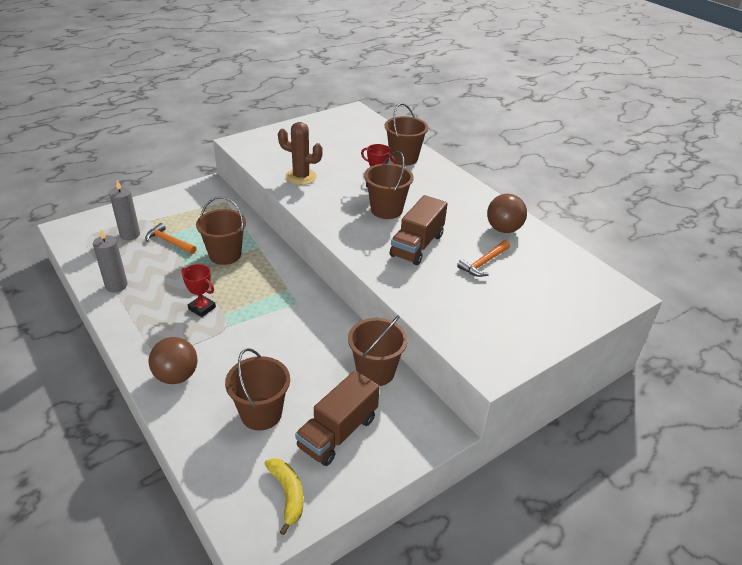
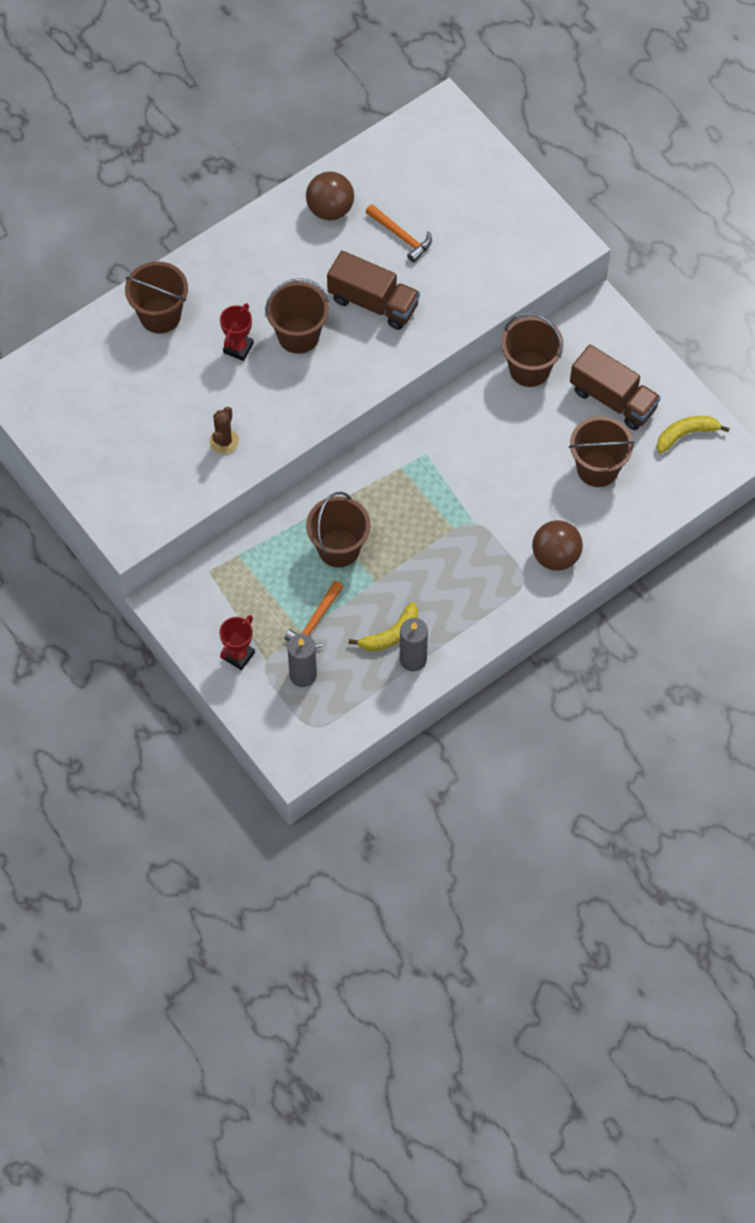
camera: 90 degrees left, 25 degrees up
(143, 275) = (390, 634): none -> yellow banana
(202, 308) = (445, 554): red trophy -> red trophy (238, 655)
(301, 177) = (224, 441): brown cactus -> brown cactus, size x0.67

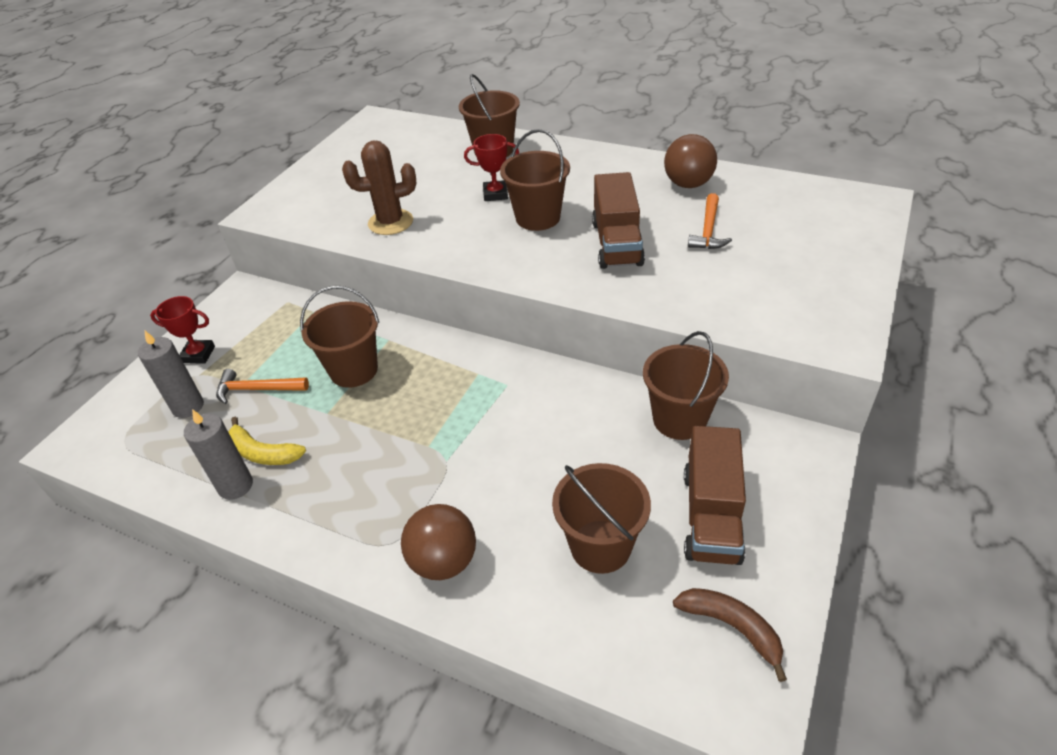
camera: 65 degrees right, 20 degrees down
(224, 441) = (390, 222): brown cactus -> brown cactus, size x1.50
(686, 434) = (732, 627): yellow banana -> brown banana

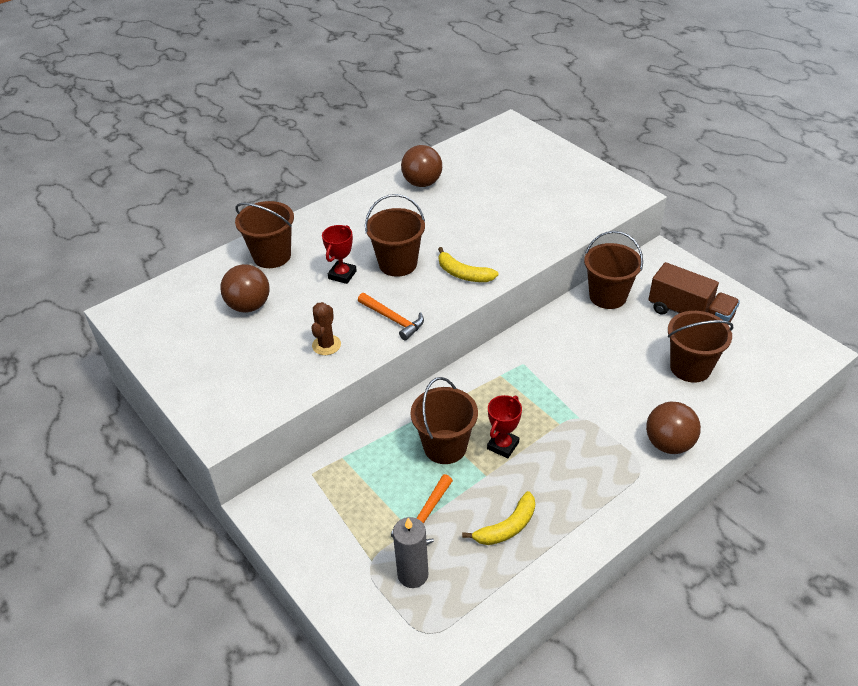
camera: 65 degrees left, 0 degrees up
(198, 354) = (340, 557): red trophy -> red trophy (503, 445)
(235, 486) = (535, 552): grey candle -> none
(390, 222) = (326, 345): brown cactus -> brown cactus, size x0.67
(418, 166) = (249, 306): none -> brown ball
(555, 263) = (463, 274): none -> yellow banana
(616, 243) = (464, 239): brown truck -> none
(708, 230) = (484, 196): orange hammer -> orange hammer (393, 319)
(732, 627) = (766, 337): brown banana -> none

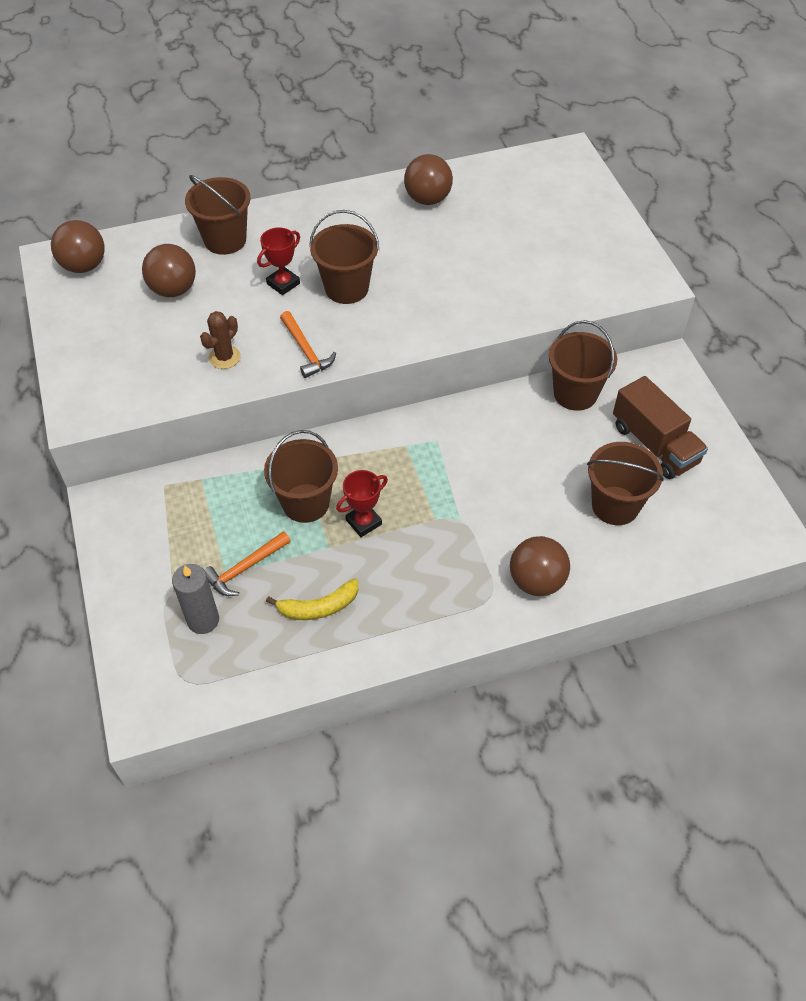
camera: 20 degrees right, 10 degrees up
(155, 310) = (84, 266): none -> brown ball
(463, 274) = (408, 321): yellow banana -> none

